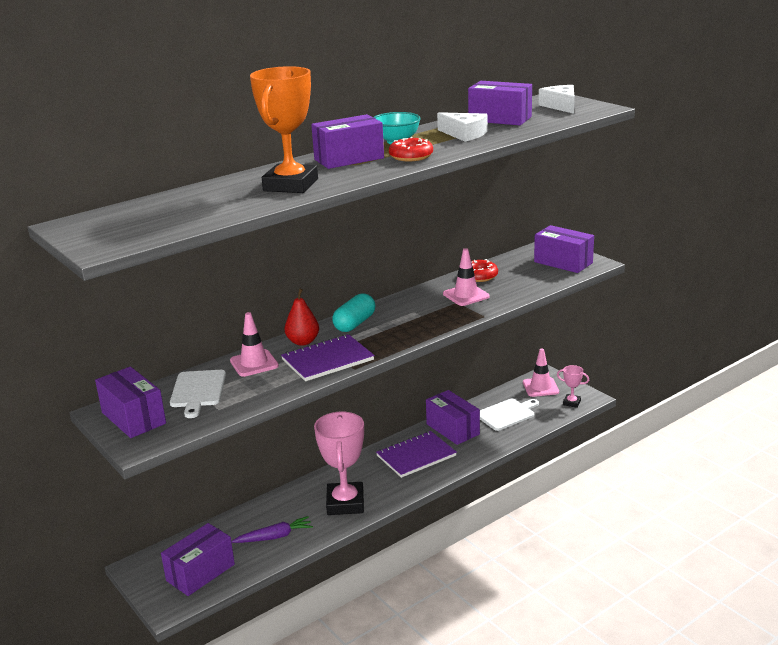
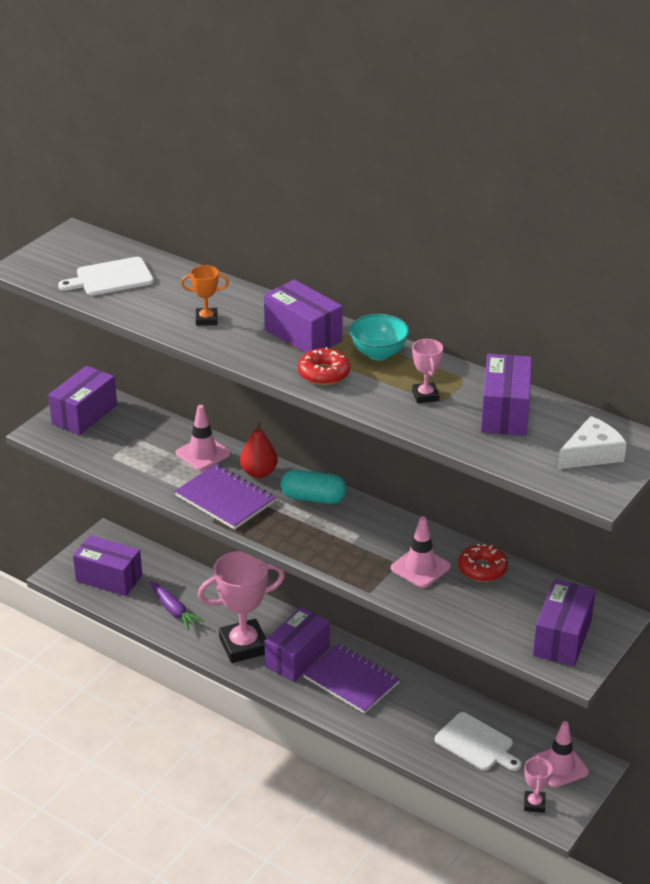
camera: 70 degrees right, 10 degrees up
(198, 391) = (140, 435): white cutting board -> white cutting board (111, 278)
(291, 185) = (206, 319): orange trophy -> orange trophy, size x0.47
(452, 429) = (420, 700): purple box -> purple box (297, 657)
(464, 134) = (425, 396): white cheese -> pink trophy

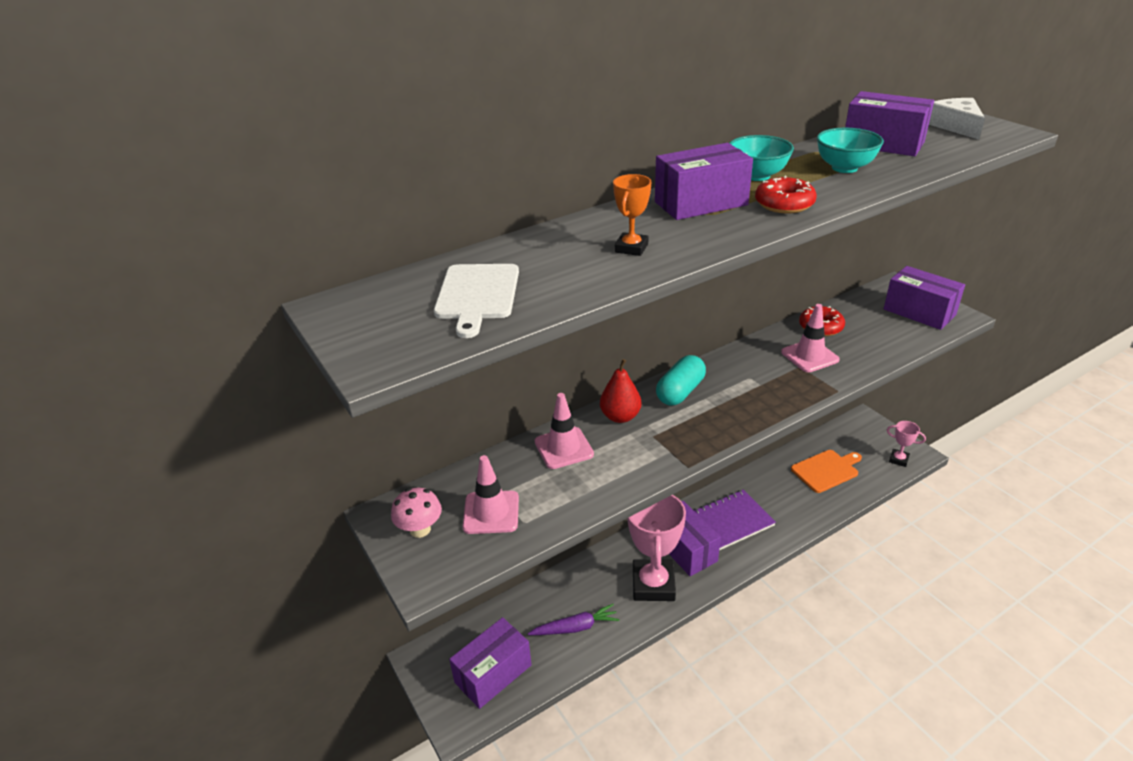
camera: 65 degrees left, 0 degrees up
(84, 414) = (420, 529): purple box -> pink mushroom
(225, 499) = (653, 449): purple notebook -> none
(425, 396) = (844, 168): pink trophy -> turquoise bowl
(476, 743) = (826, 470): white cutting board -> orange cutting board
(559, 766) = (860, 435): pink traffic cone -> pink traffic cone (491, 512)

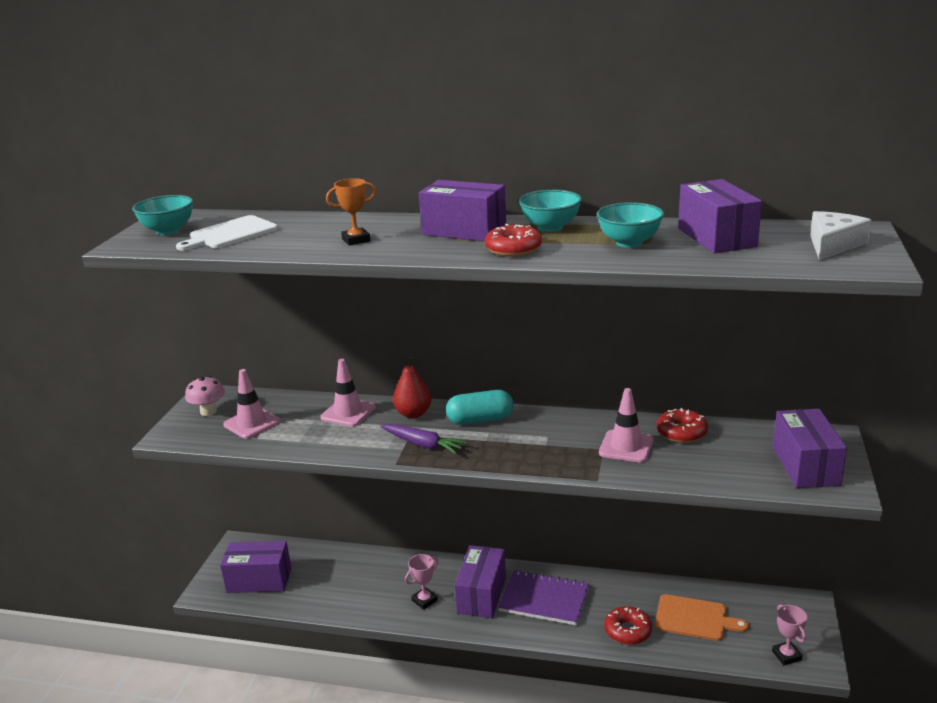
camera: 45 degrees right, 10 degrees down
(385, 323) = (168, 231): none -> turquoise bowl
(575, 627) = (338, 590): purple carrot -> purple carrot (423, 444)
(653, 584) = (424, 600): pink trophy -> pink trophy, size x0.47
(806, 506) = (628, 631): none -> red donut

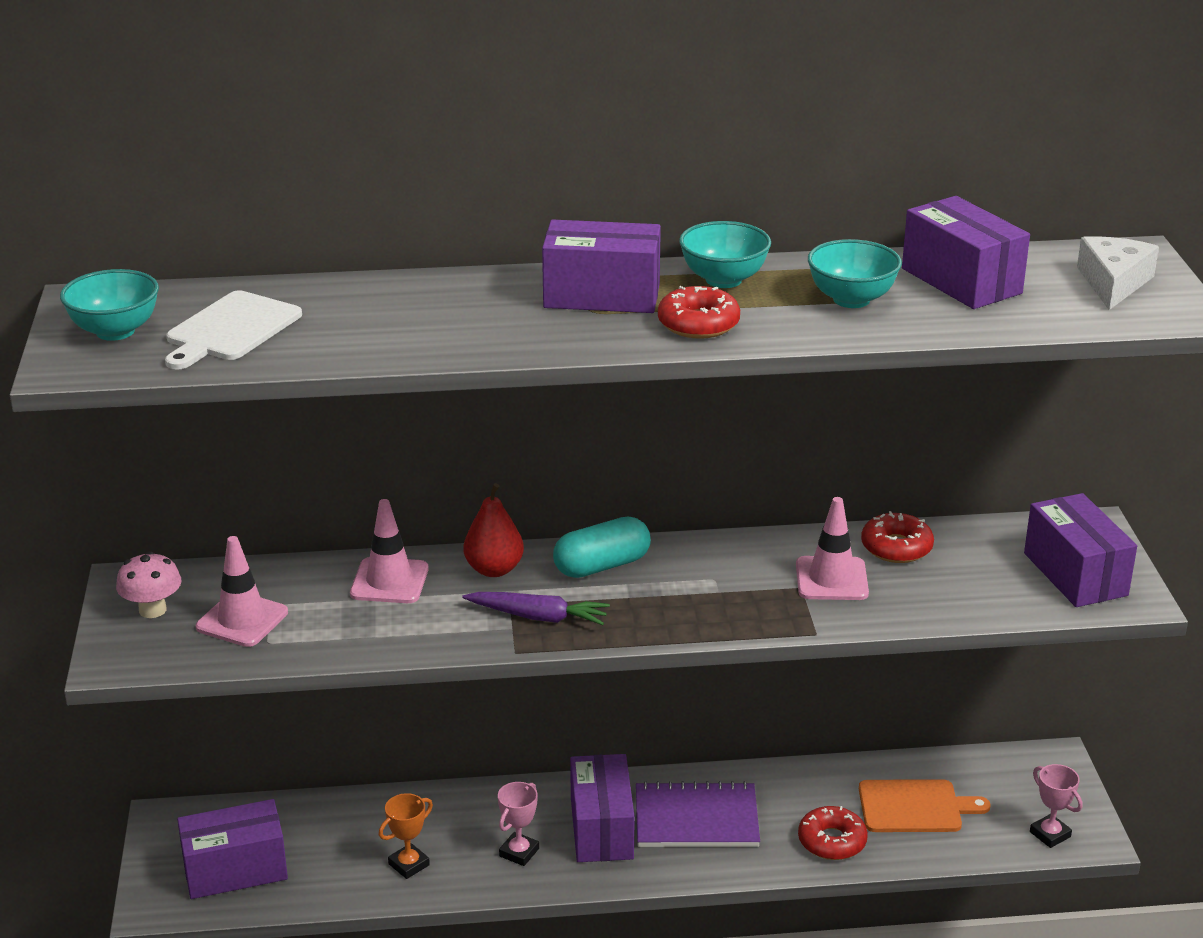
camera: 20 degrees left, 5 degrees up
(356, 240) = (449, 326): orange trophy -> orange trophy (409, 864)

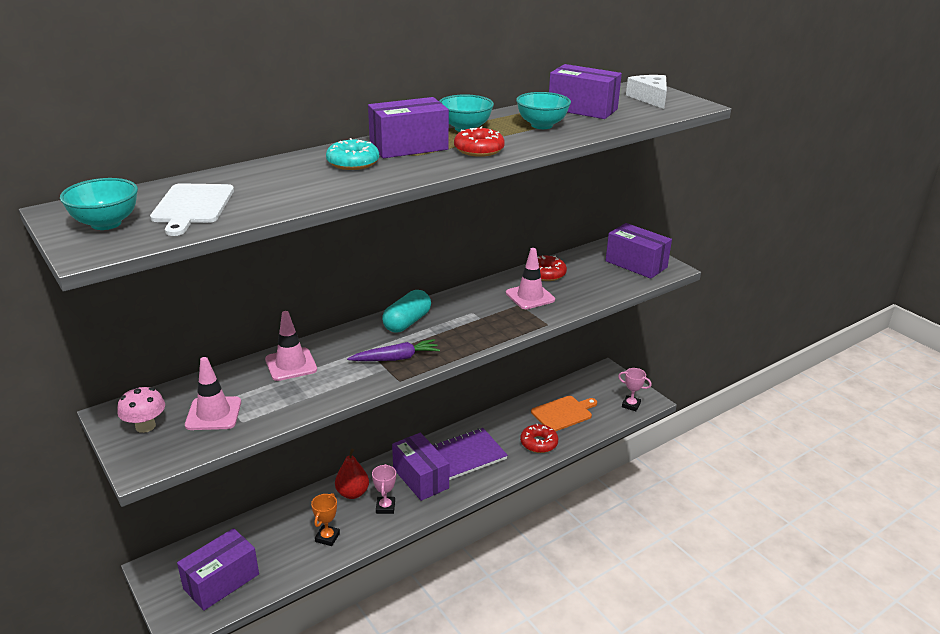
camera: 30 degrees left, 0 degrees up
(494, 569) = (348, 341): red pear -> red pear (352, 493)
(495, 306) = (353, 162): none -> turquoise donut

